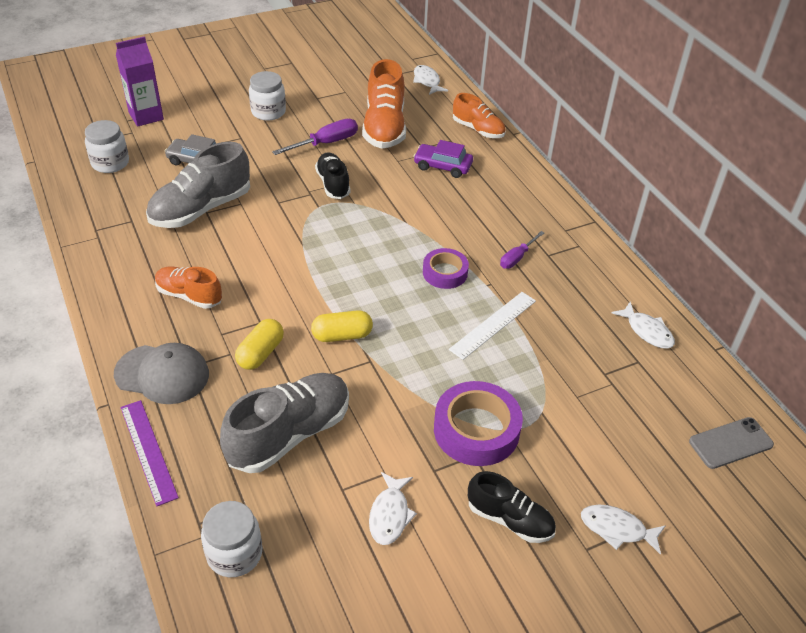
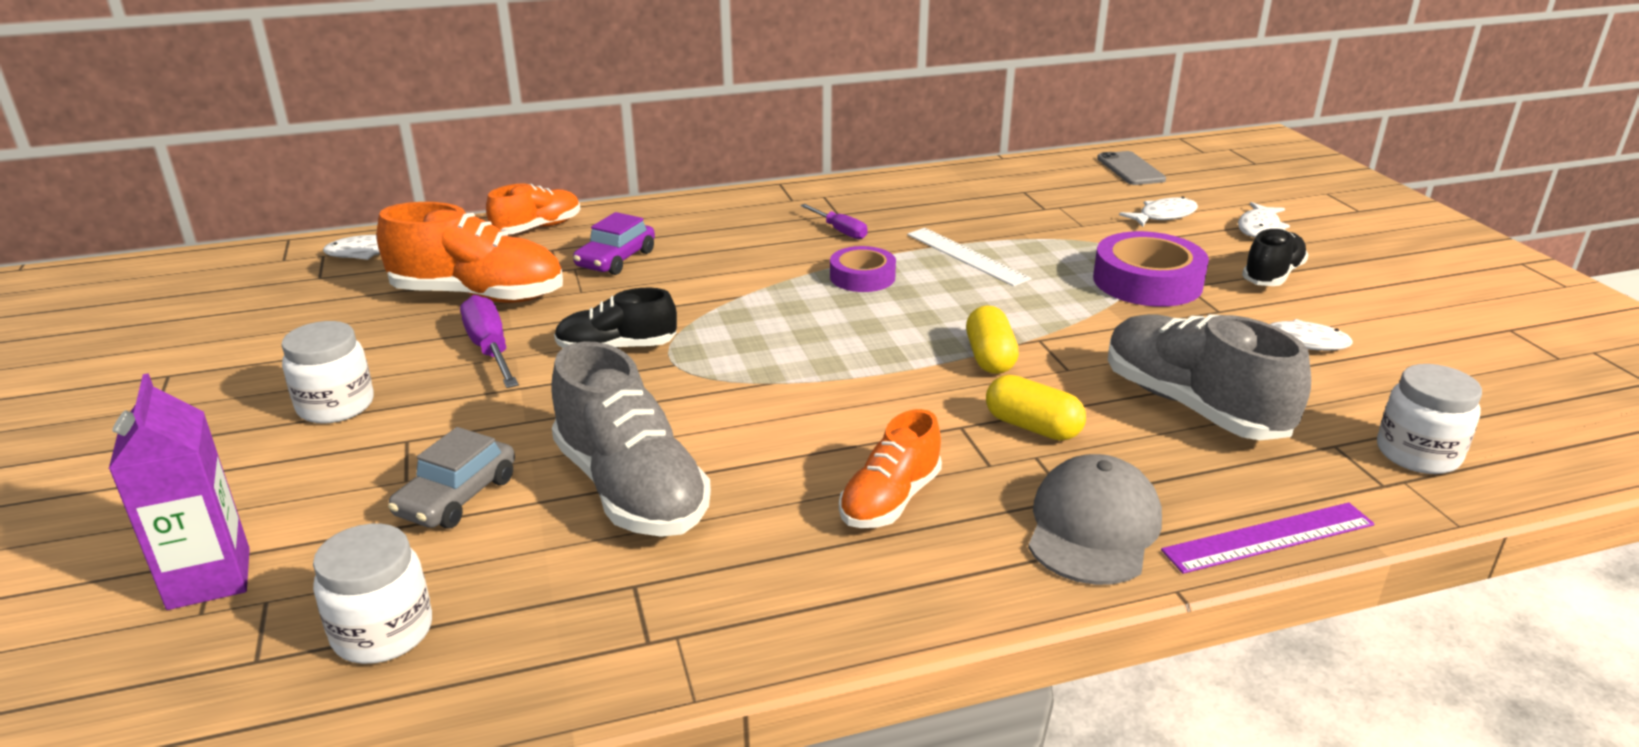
camera: 80 degrees left, 15 degrees down
(647, 331) = (976, 181): white fish -> white fish (1163, 216)

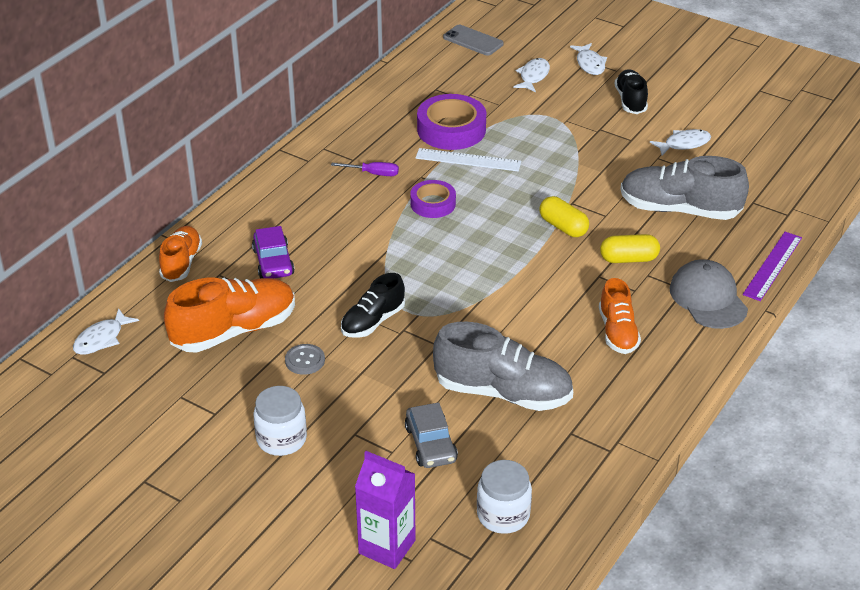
camera: 40 degrees left, 10 degrees up
(490, 349) = (305, 360): purple screwdriver -> grey button
(1147, 281) = (578, 134): purple tape -> purple tape (451, 129)
(1417, 454) = (786, 190): white jar -> none

